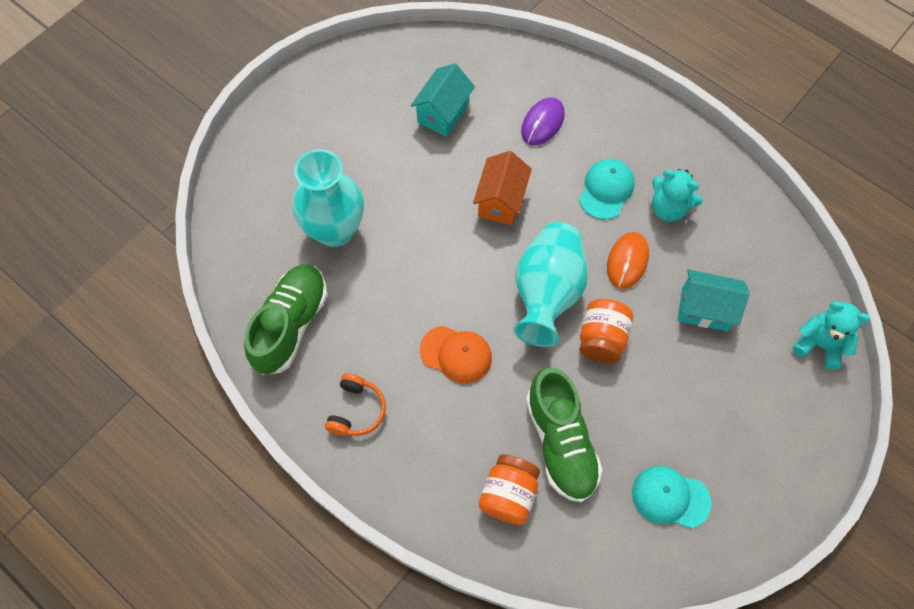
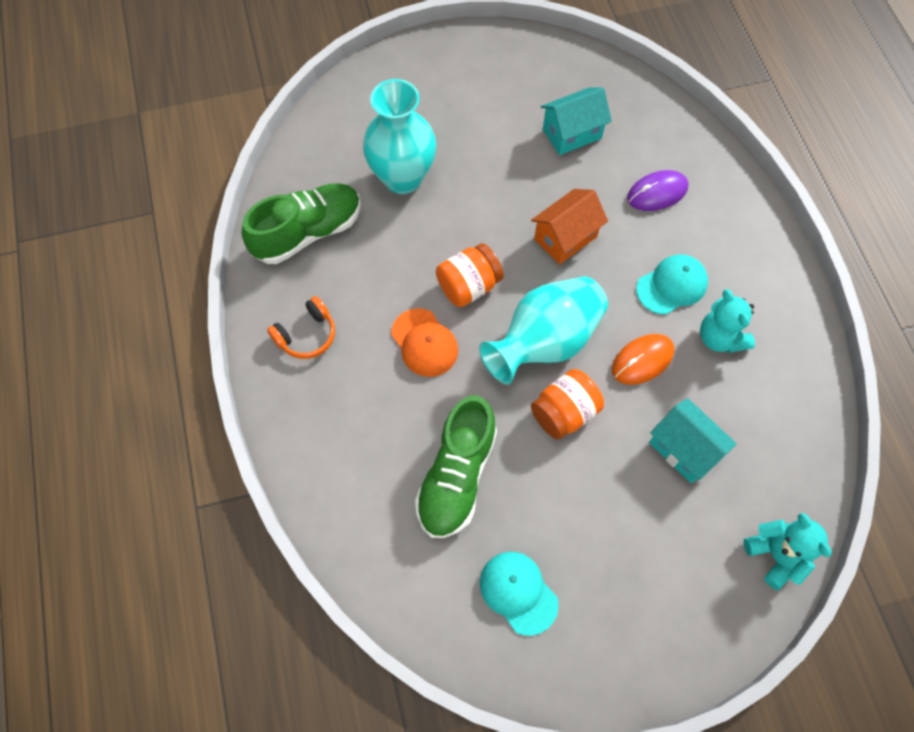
camera: 35 degrees right, 0 degrees up
(508, 495) = (377, 489): orange jar -> orange jar (468, 286)

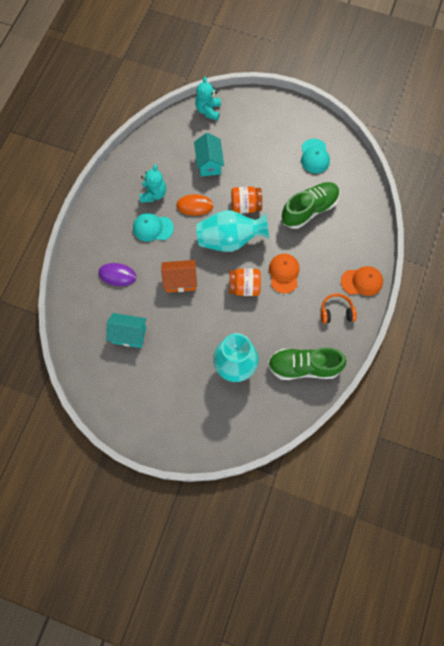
camera: 145 degrees left, 5 degrees up
(293, 407) = (362, 281): none -> orange cap

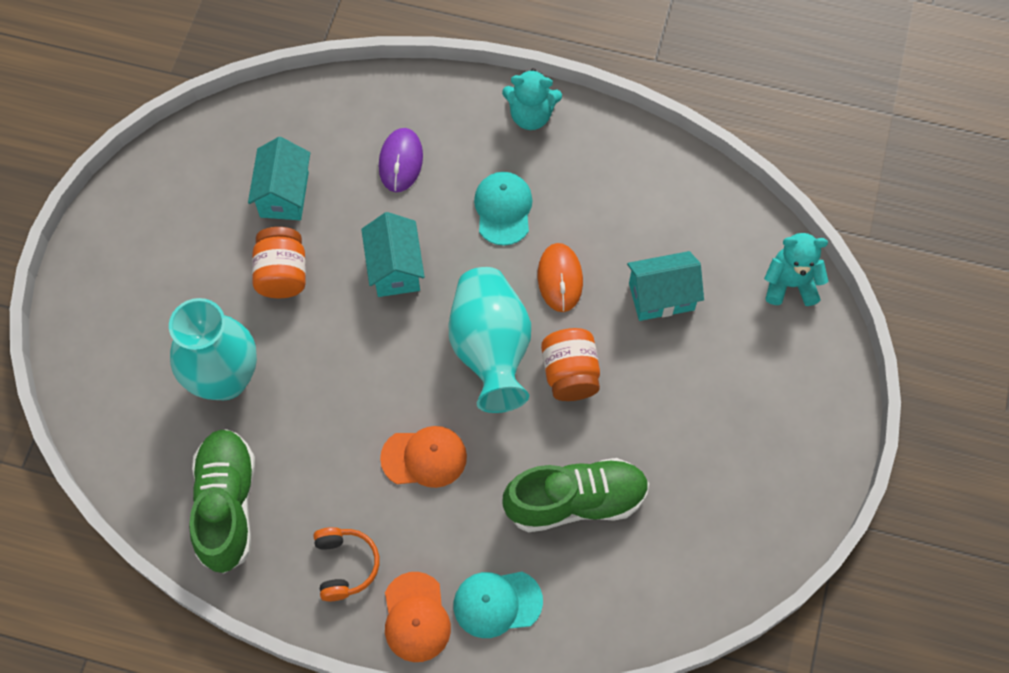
camera: 85 degrees right, 5 degrees down
(153, 194) = (578, 202): turquoise teddy bear -> turquoise teddy bear (531, 115)
(180, 281) = (395, 268): orange house -> turquoise house
(244, 287) = (390, 384): orange jar -> orange jar (282, 274)
(309, 210) = (575, 501): green shoe -> green shoe turned 60 degrees counterclockwise
(314, 156) = (710, 507): turquoise cap -> turquoise cap (497, 603)

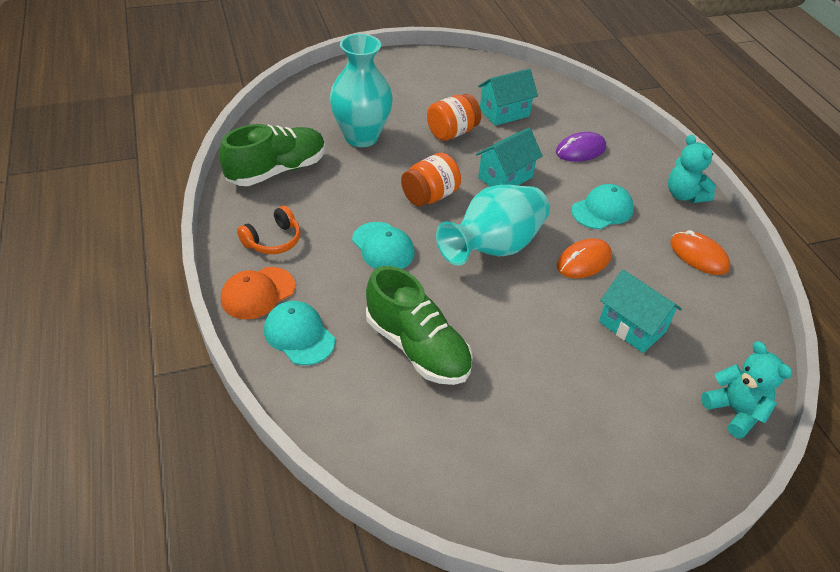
camera: 55 degrees right, 20 degrees down
(424, 457) = (383, 247): orange cap -> turquoise cap
(570, 374) = (516, 299): orange jar -> orange jar (430, 196)
(615, 170) = (698, 255): none -> orange mouse

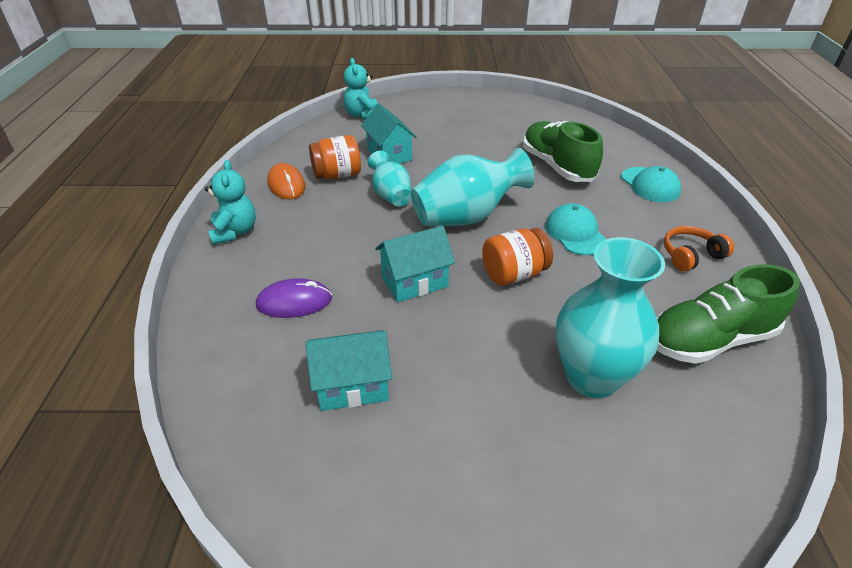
camera: 160 degrees left, 5 degrees down
(258, 293) = (693, 215): orange cap -> none
(452, 132) = (452, 361): orange jar -> orange jar (337, 175)
(583, 261) = (391, 195): orange mouse -> turquoise vase
(602, 210) = (335, 231): turquoise cap -> none

